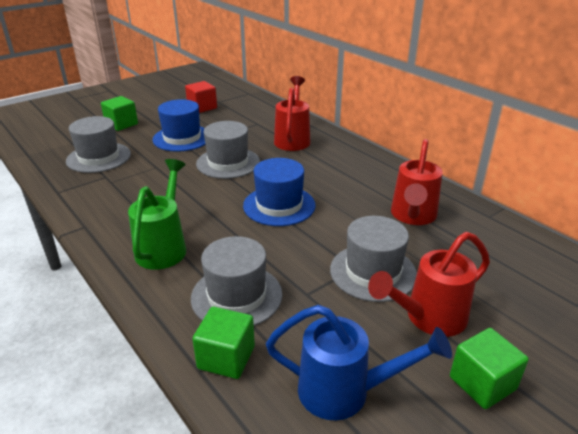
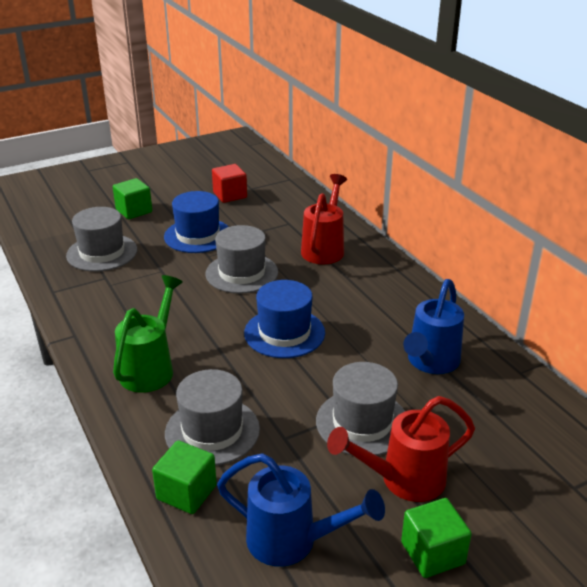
camera: 10 degrees right, 0 degrees up
(412, 216) = (430, 362): red watering can -> blue watering can

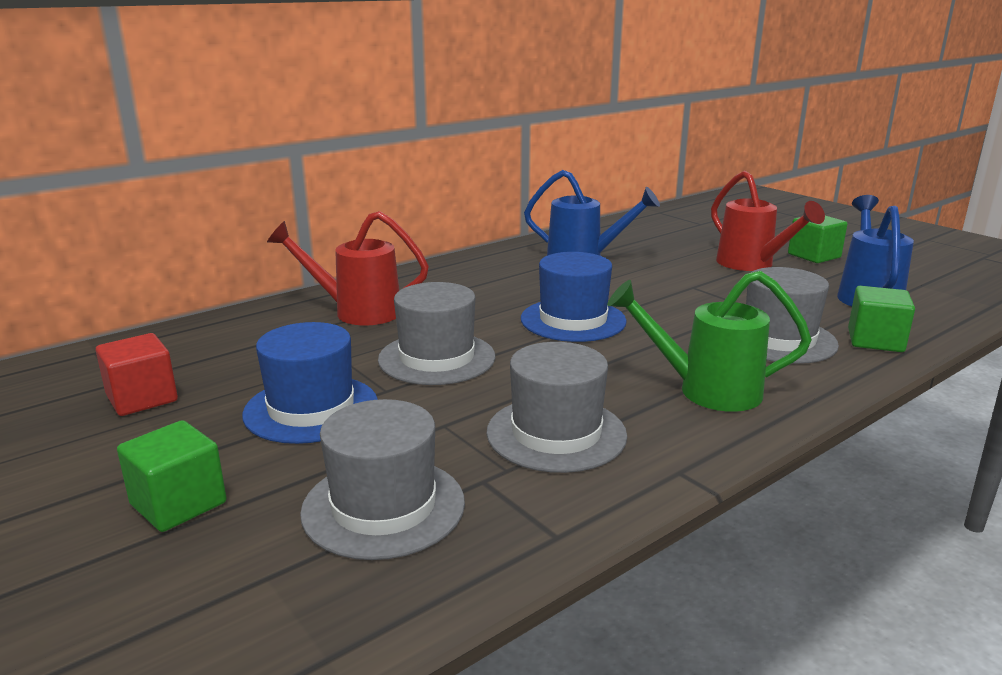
camera: 100 degrees left, 10 degrees down
(362, 422) = (695, 279): grey hat -> grey hat (556, 433)

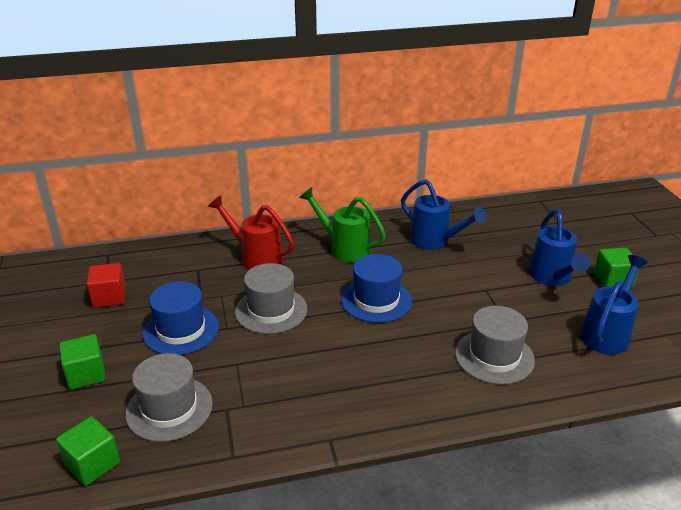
camera: 25 degrees right, 10 degrees up
(556, 433) = (288, 389): grey hat -> none
(706, 390) = (402, 385): green watering can -> green watering can (344, 248)
(751, 264) = (552, 278): red watering can -> blue watering can
(875, 340) = (562, 378): green cube -> green cube (92, 464)

